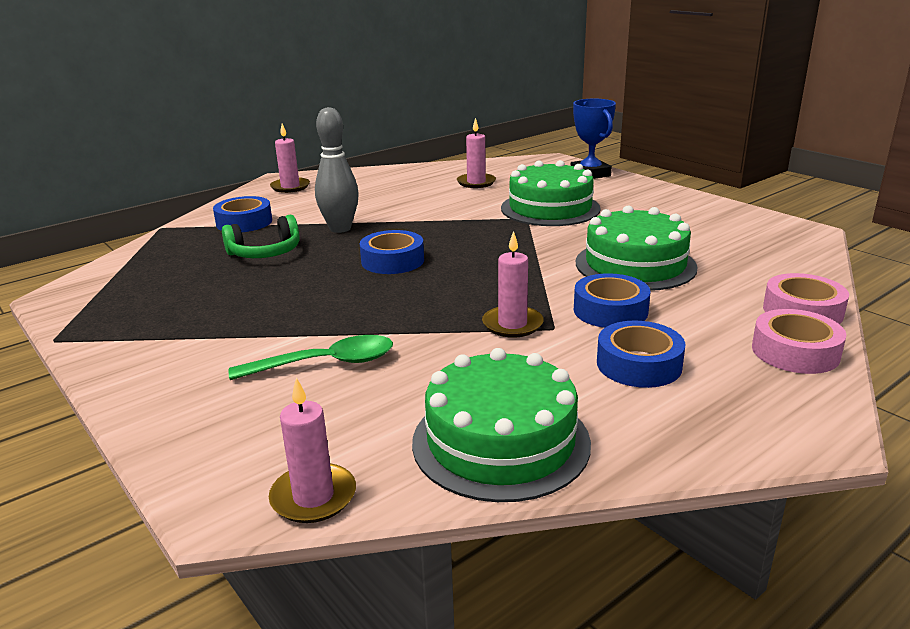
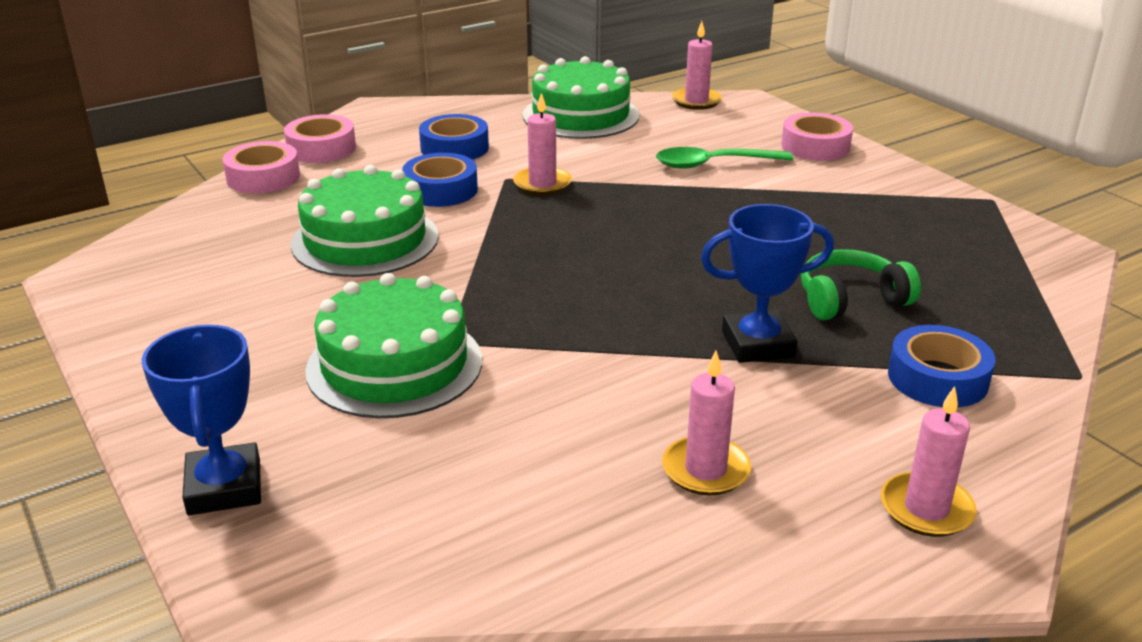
camera: 175 degrees left, 5 degrees up
(183, 403) = (815, 146): none -> pink tape
(340, 229) = (757, 344): grey bowling pin -> blue trophy
(392, 261) = (665, 270): blue tape -> none
(476, 182) = (495, 477): pink candle -> pink candle (705, 470)

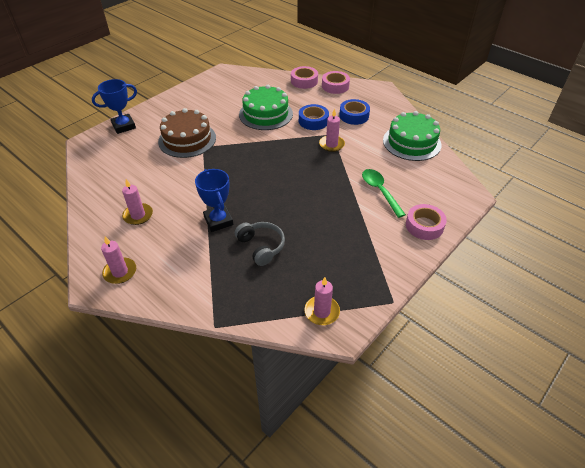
camera: 75 degrees right, 15 degrees up
(394, 365) = (187, 139): green cake -> brown cake
(696, 101) = (457, 176): pink candle -> pink candle (322, 312)
(850, 300) = (261, 246): green headphones -> grey headphones
(937, 378) = (204, 276): blue tape -> none

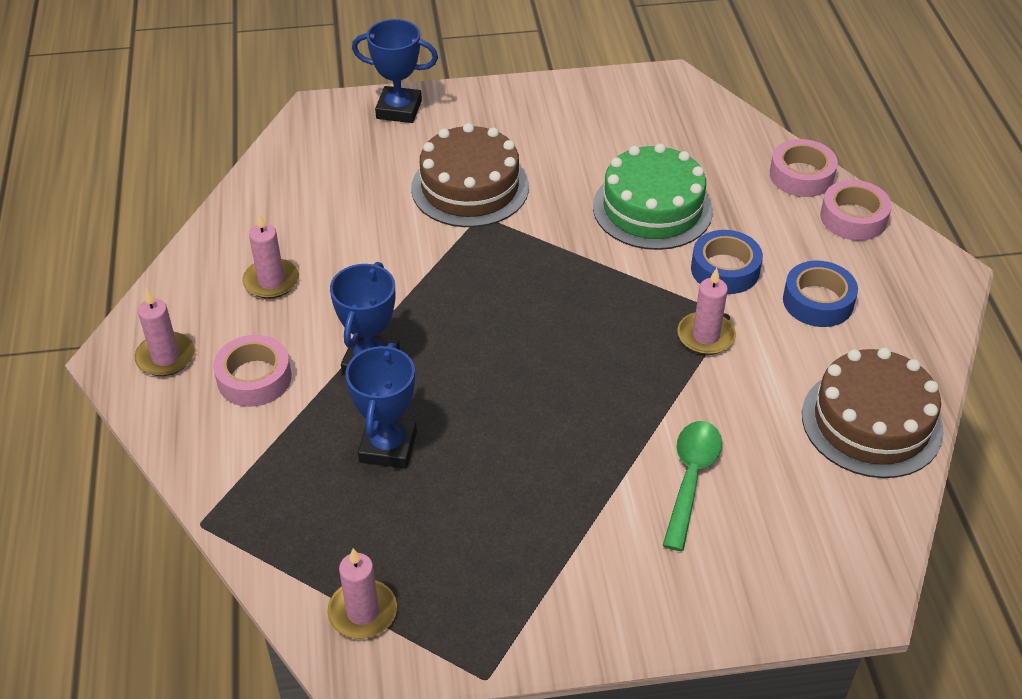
camera: 40 degrees right, 0 degrees up
(261, 246) = (388, 447): grey headphones -> blue trophy
(411, 142) = (871, 422): green cake -> brown cake
(424, 226) = (696, 594): pink tape -> pink tape (254, 378)

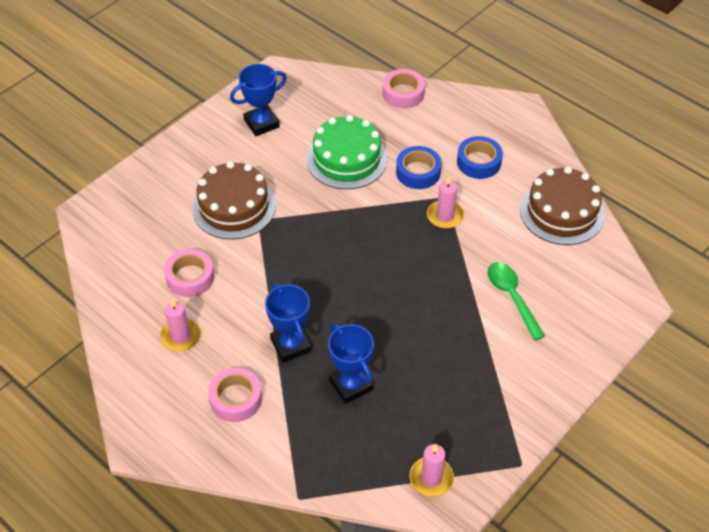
camera: 40 degrees left, 5 degrees up
(165, 357) = (169, 422): pink candle -> none
(399, 109) = (137, 182): blue trophy -> blue trophy (261, 123)
(853, 218) = (451, 103): pink tape -> pink tape (190, 277)

